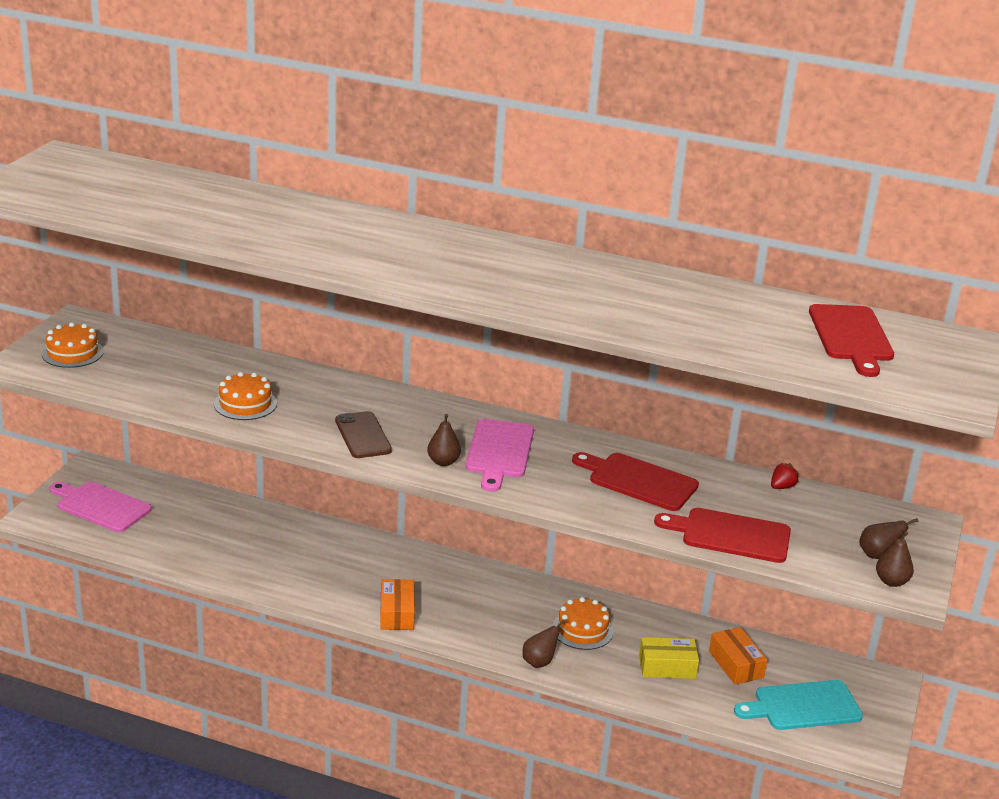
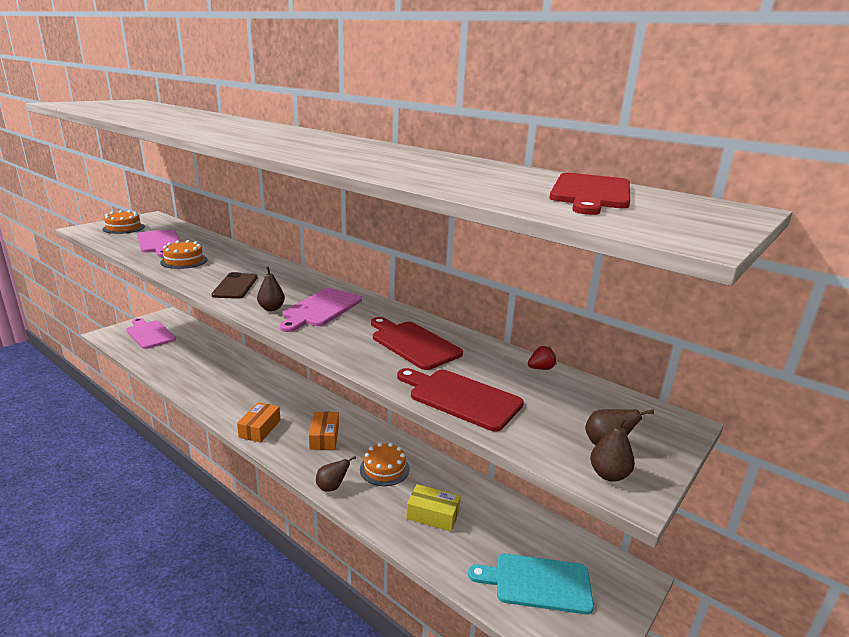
camera: 20 degrees right, 5 degrees down
(166, 374) = (159, 242): none -> pink cutting board
(736, 664) = (494, 526): orange box -> orange box (324, 437)

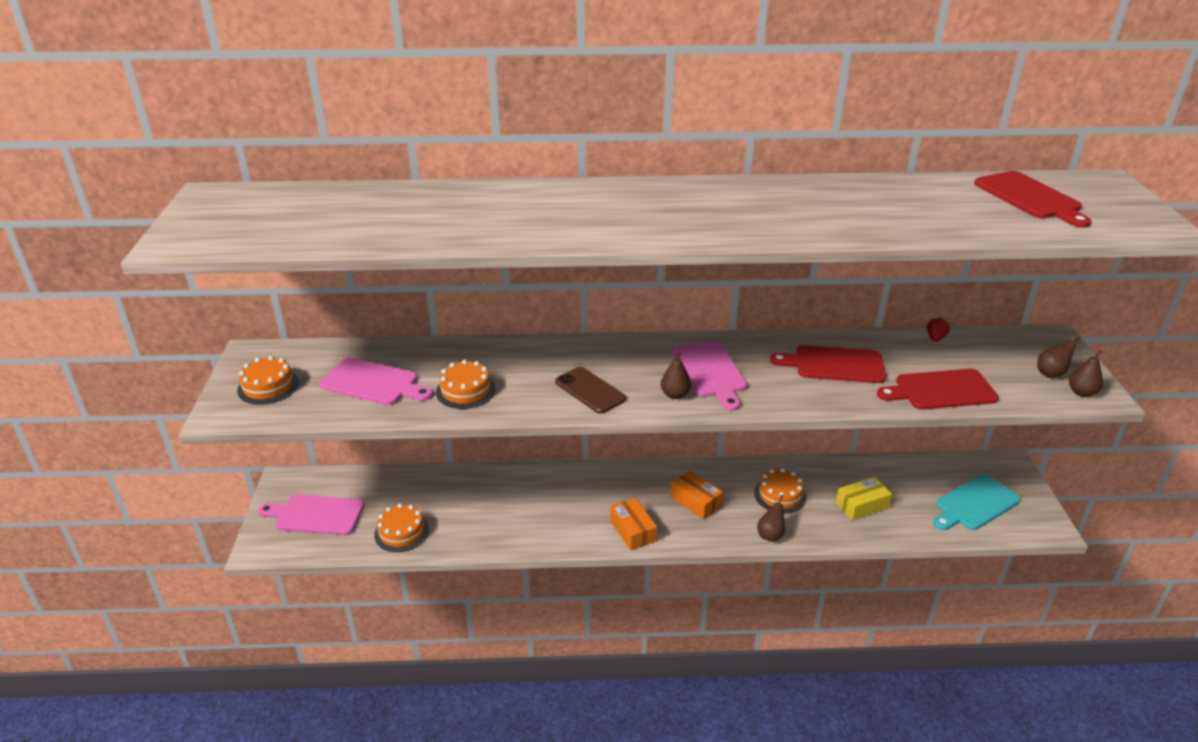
camera: 40 degrees left, 10 degrees up
(163, 360) = (401, 532): none -> orange cake

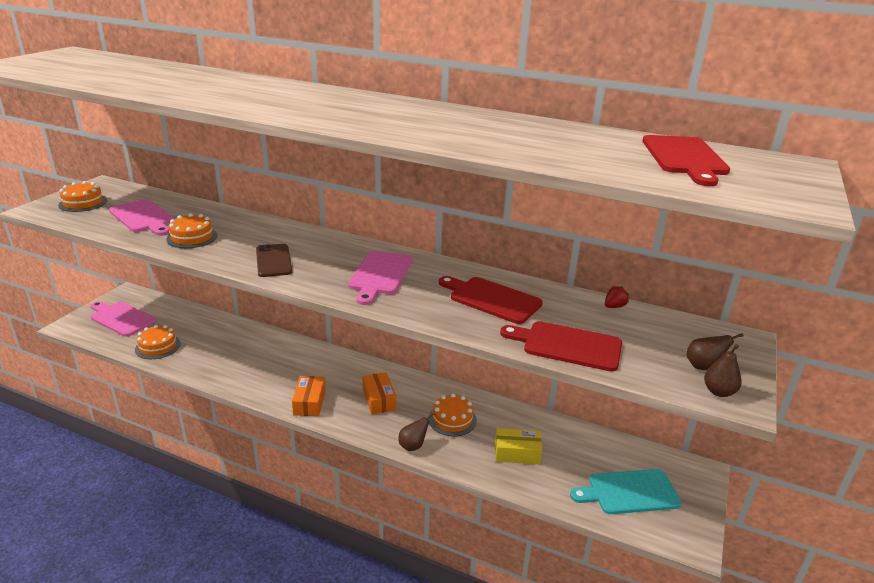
camera: 25 degrees right, 5 degrees down
(675, 395) = (331, 281): brown pear -> none

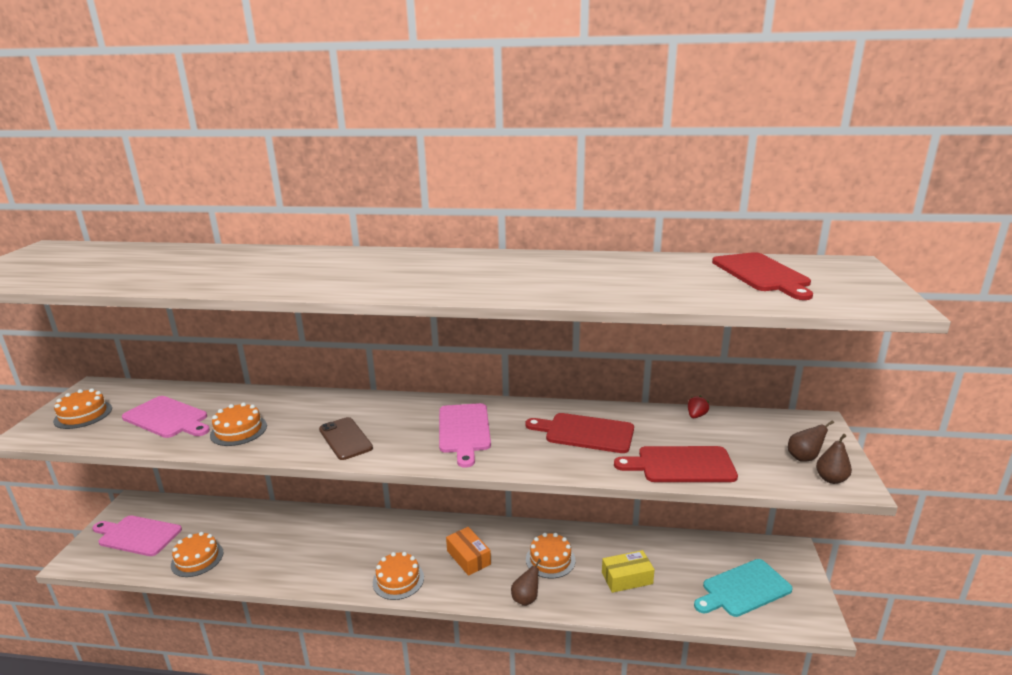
camera: 15 degrees left, 5 degrees down
(309, 402) = (398, 580): orange box -> orange cake

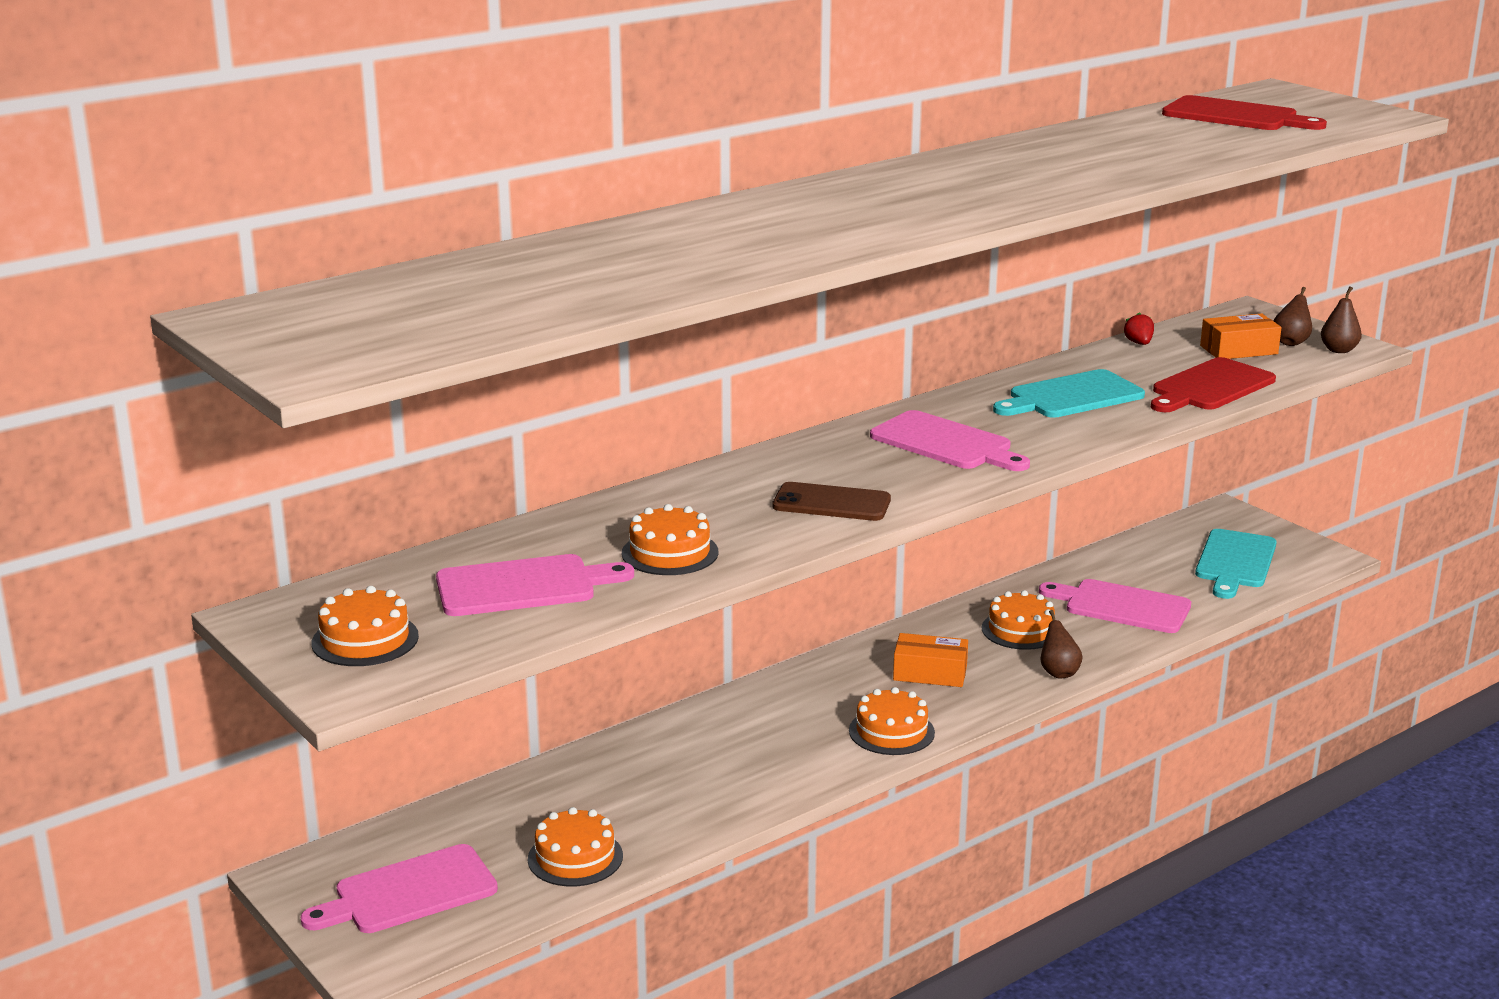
camera: 45 degrees left, 0 degrees up
(585, 433) = (1071, 396): red cutting board -> turquoise cutting board
(627, 578) = (1122, 606): yellow box -> pink cutting board
(754, 447) = (1238, 350): none -> orange box

